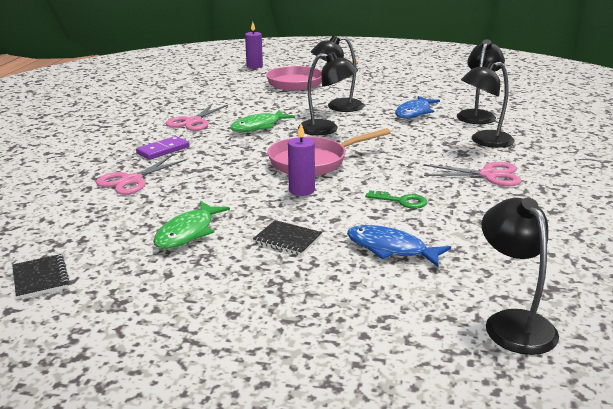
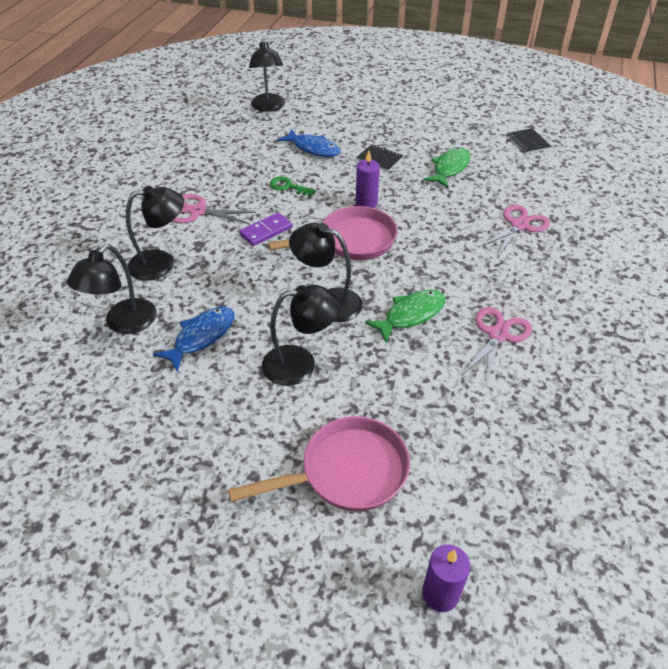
camera: 175 degrees left, 20 degrees up
(163, 150) = (510, 272): purple domino -> purple domino (266, 231)

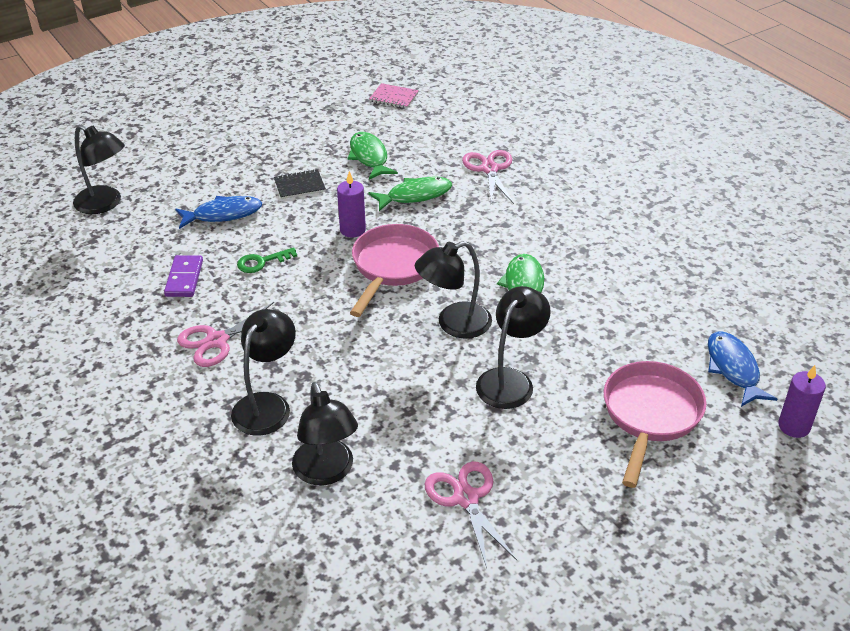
camera: 50 degrees left, 5 degrees down
(201, 337) = (408, 426): blue fish -> blue fish (733, 369)
(266, 231) = (310, 311): purple domino -> purple domino (184, 278)
(439, 209) = (415, 195): none -> green fish
(498, 335) = (595, 256): pink scissors -> pink scissors (466, 498)
(528, 142) = (394, 97): black notebook -> pink notebook

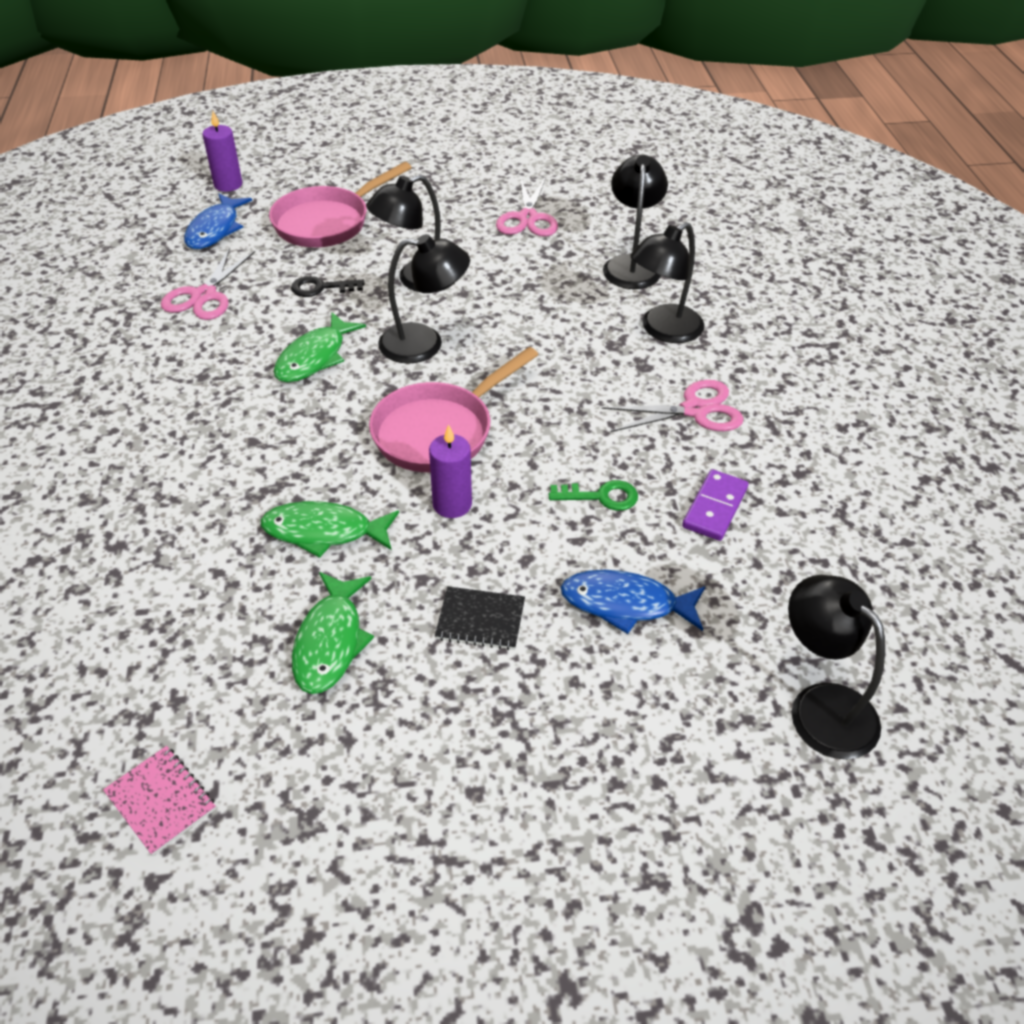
camera: 155 degrees left, 5 degrees up
(489, 169) = (177, 540): pink scissors -> pink scissors (204, 296)
(580, 344) = (321, 288): none -> black key

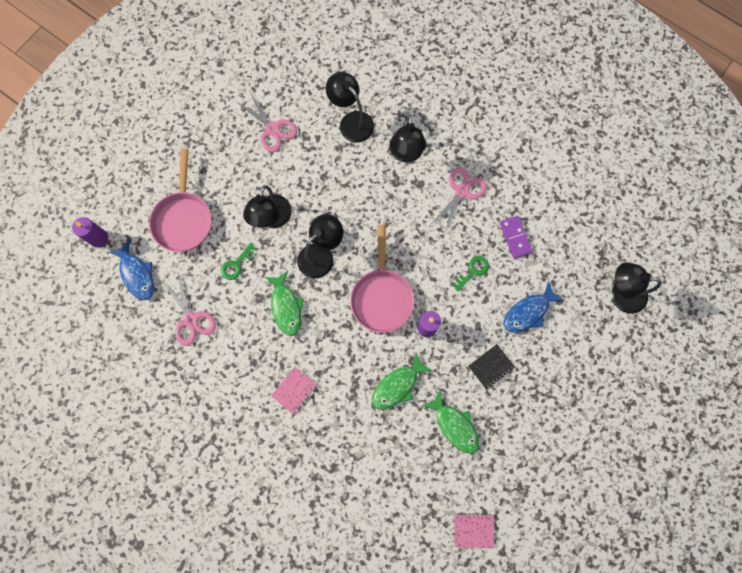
camera: 45 degrees left, 30 degrees up
(201, 434) = (294, 390): none -> pink notebook
(321, 288) = (236, 264): black key -> green key

